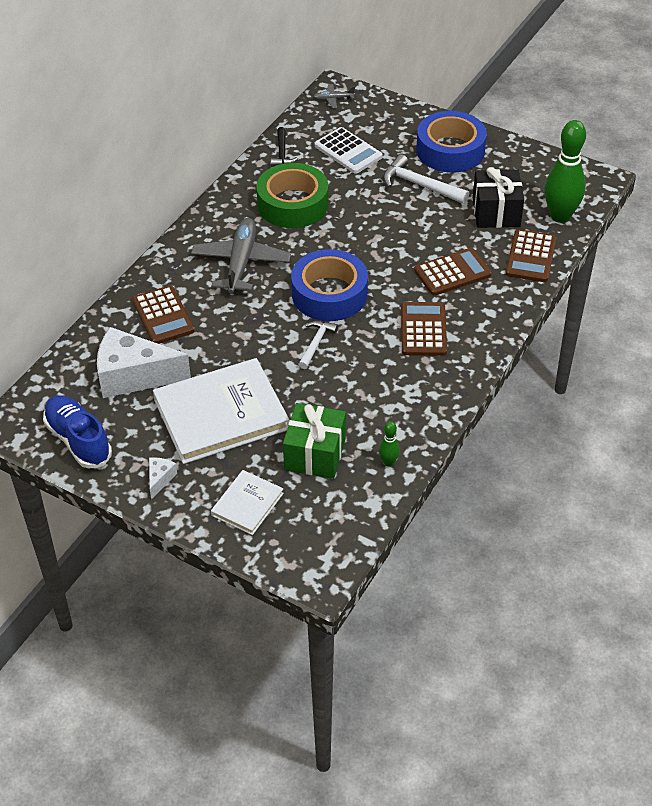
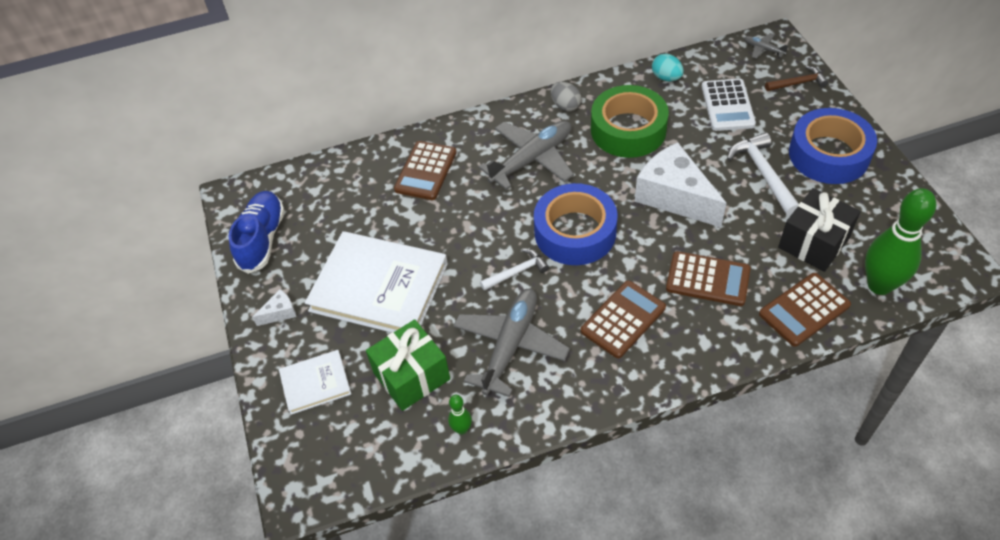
camera: 45 degrees right, 5 degrees up
(134, 376) = (353, 210): white cheese -> white cheese (674, 197)
(225, 211) = (565, 106): none -> grey egg
(282, 153) = (666, 78): black hammer -> turquoise egg
(364, 391) = (510, 345): none -> grey plane
(382, 111) = (798, 83): none -> brown hammer

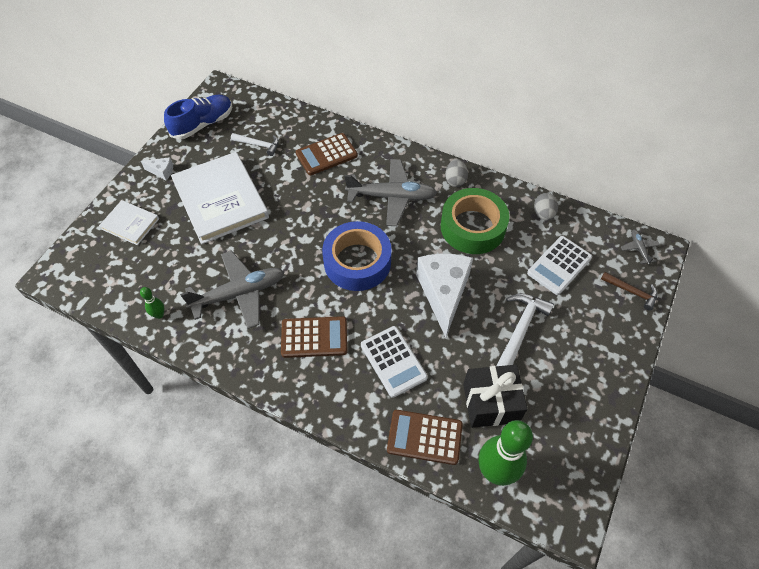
camera: 40 degrees right, 5 degrees up
(411, 376) = (174, 263): green gift -> none
(517, 272) = (296, 256): white hammer -> white hammer (258, 145)
(666, 78) = (543, 214): turquoise egg -> grey egg
(707, 279) = (393, 361): brown calculator -> white calculator
(828, 154) = (584, 357): blue tape -> none

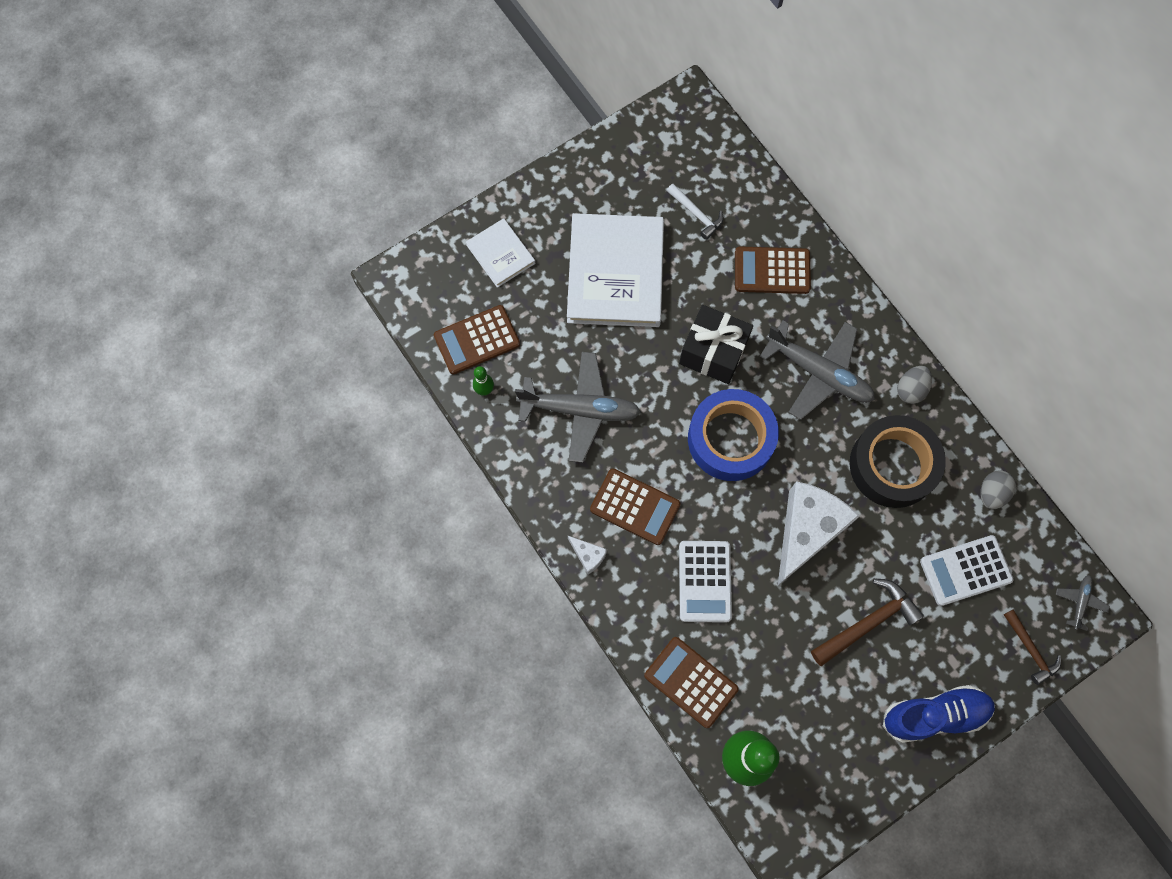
camera: 30 degrees right, 15 degrees up
(137, 285) = (477, 340): none -> brown calculator
(161, 171) = (565, 197): white cheese -> white cheese (588, 556)
(203, 124) = (643, 148): blue shoe -> blue shoe (934, 715)
(472, 227) = (893, 465): green tape -> black tape
(491, 403) = (782, 686): black gift -> black gift (713, 352)
(520, 329) = (868, 622): white hammer -> brown hammer

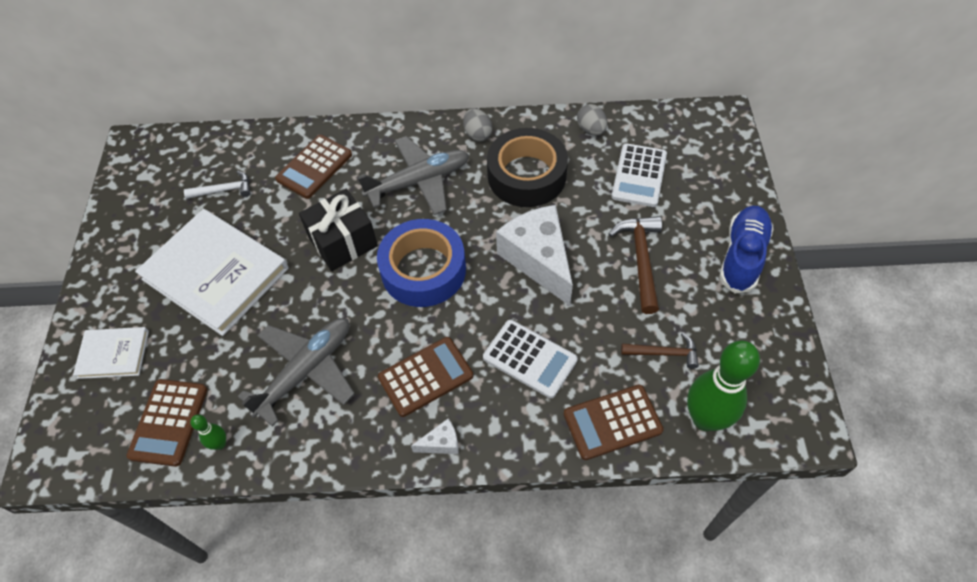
camera: 55 degrees left, 15 degrees down
(1030, 650) = (724, 170): brown hammer -> brown hammer (664, 353)
(1079, 602) = (705, 124): grey plane -> none

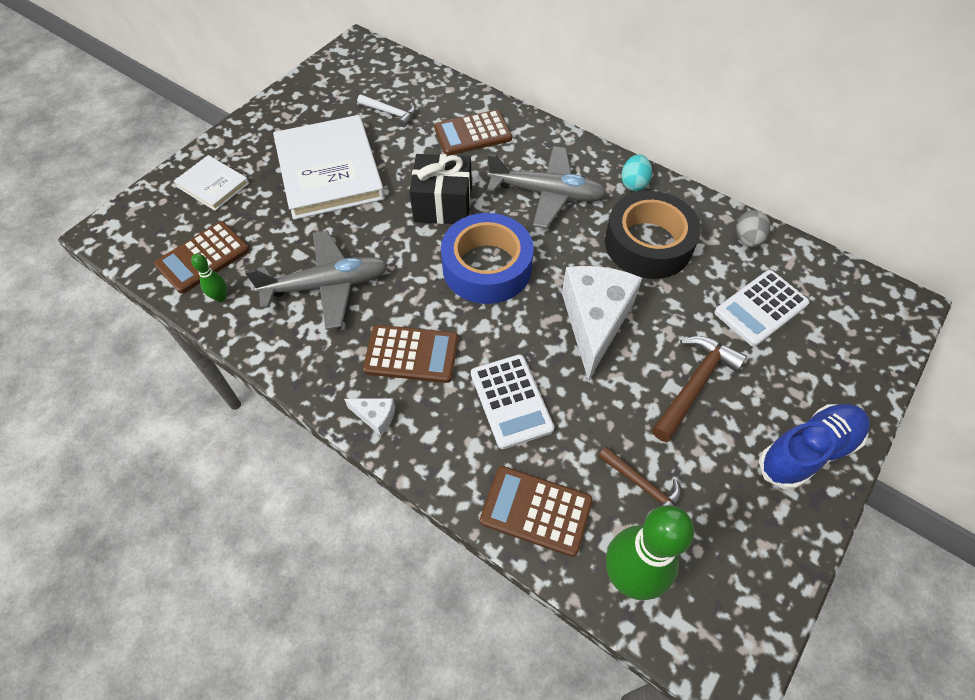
camera: 35 degrees right, 0 degrees up
(477, 134) = (634, 183): grey egg -> turquoise egg

